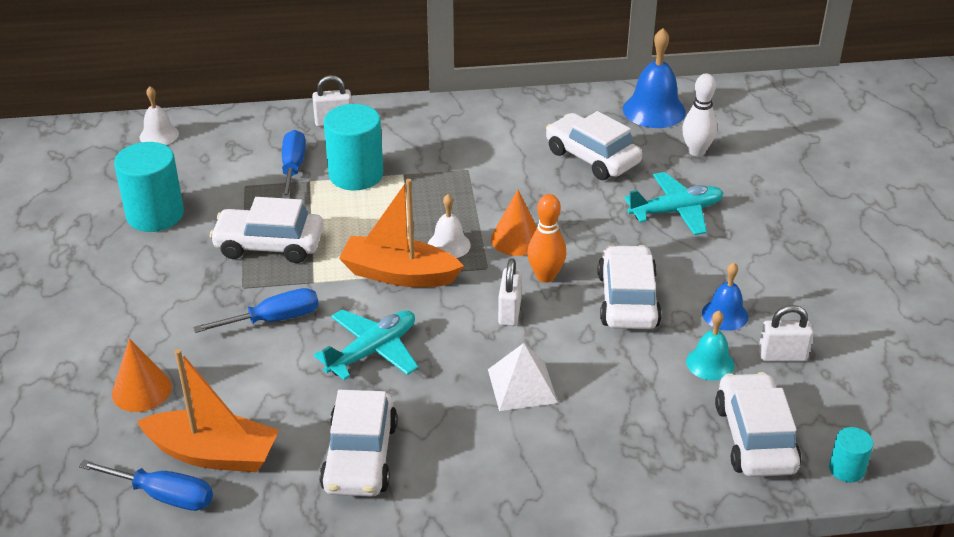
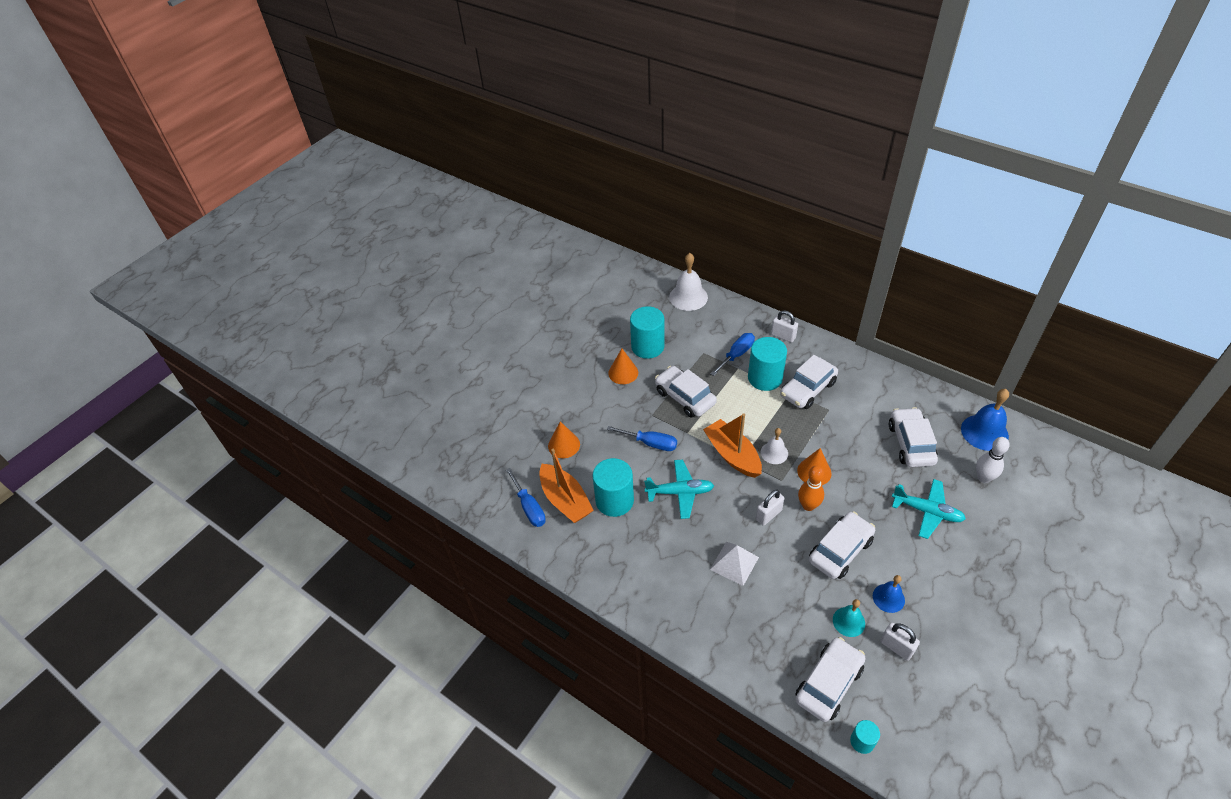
camera: 45 degrees right, 10 degrees up
(148, 261) = (623, 373): none -> orange cone
(159, 135) = (688, 297): white bell -> white bell, size x1.66
(289, 412) = (614, 500): none -> turquoise cylinder
(360, 457) = (624, 547): white car -> white car (807, 389)

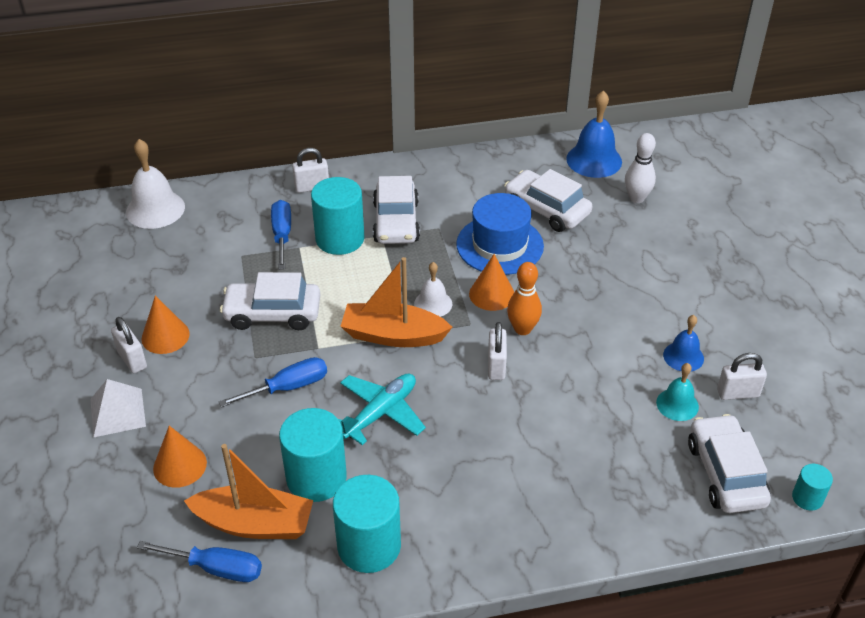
camera: 50 degrees left, 5 degrees down
(597, 374) = (132, 360): none -> white padlock
(647, 347) = (164, 290): turquoise cylinder -> turquoise cylinder (369, 546)
(734, 563) = (518, 437): white pyramid -> white pyramid (118, 412)
(840, 550) = (597, 348): white car -> none
(854, 445) = (500, 245): none -> blue hat
(927, 511) = (627, 258): turquoise plane -> none

